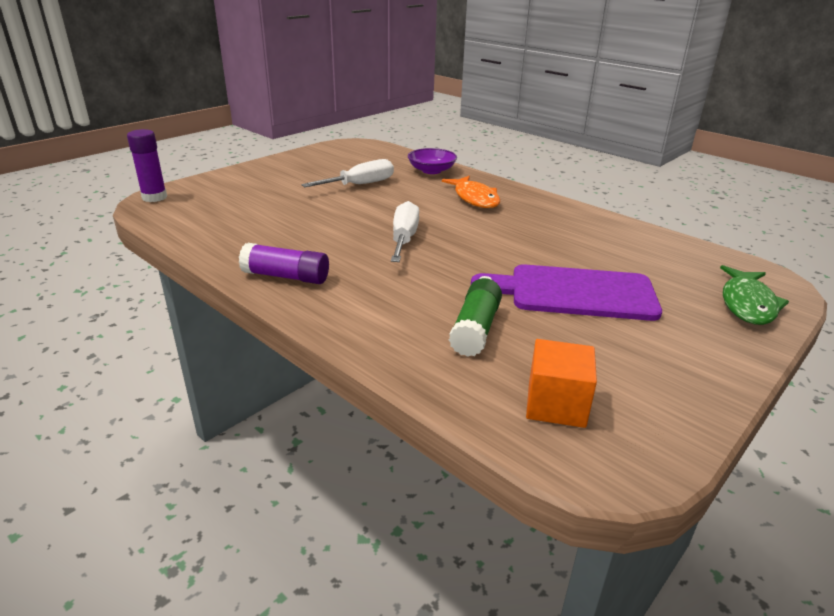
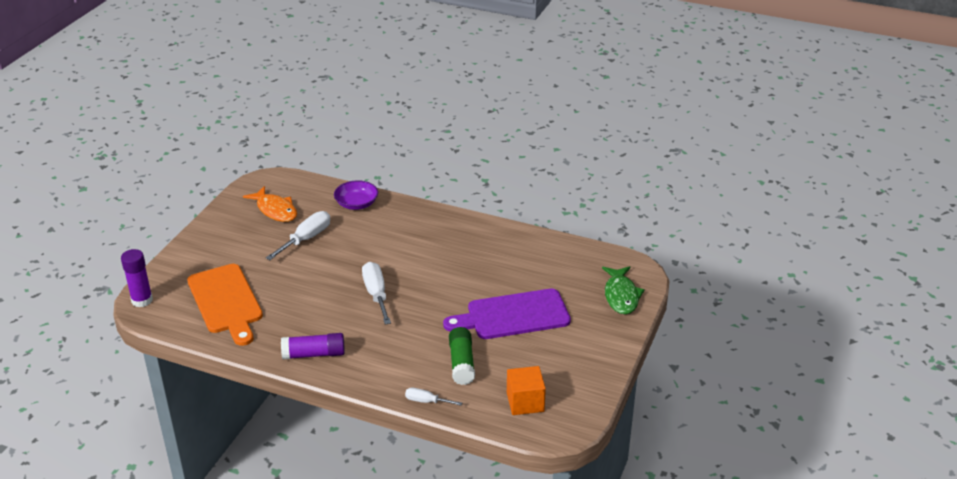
camera: 20 degrees left, 5 degrees up
(234, 213) = (226, 302): none -> orange cutting board
(397, 363) = (426, 401): none -> white screwdriver
(475, 198) = (409, 233): orange fish -> orange fish (275, 210)

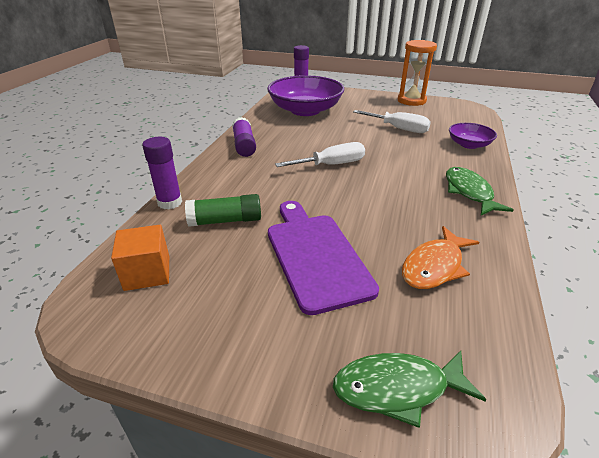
camera: 85 degrees right, 0 degrees up
(226, 302) = (305, 110): orange cutting board -> purple bowl
(229, 215) = (411, 101): none -> orange hourglass
(275, 210) = (430, 114): orange fish -> orange fish (434, 266)
(426, 401) = (170, 202): white screwdriver -> purple glue stick
(441, 225) = (469, 192): none -> green fish

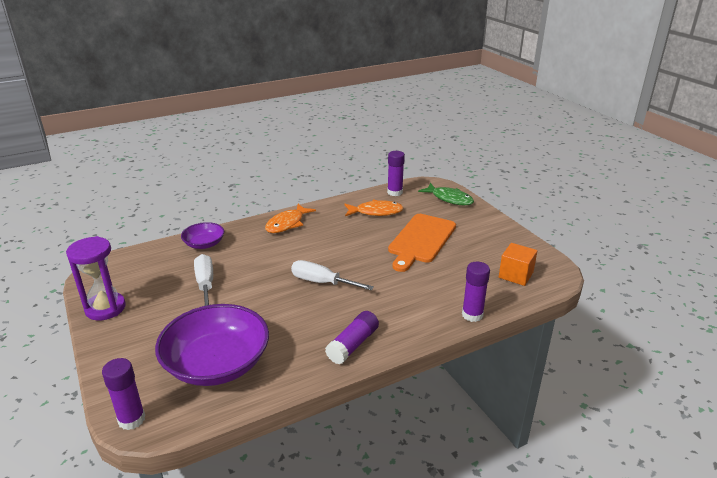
camera: 135 degrees left, 5 degrees down
(225, 220) = (447, 281): green glue stick -> none
(315, 256) = (421, 240): purple cutting board -> orange cutting board
(411, 101) = (105, 308): orange hourglass -> purple hourglass
(469, 192) = (287, 224): green fish -> orange fish
(491, 330) = (395, 192): none -> purple glue stick

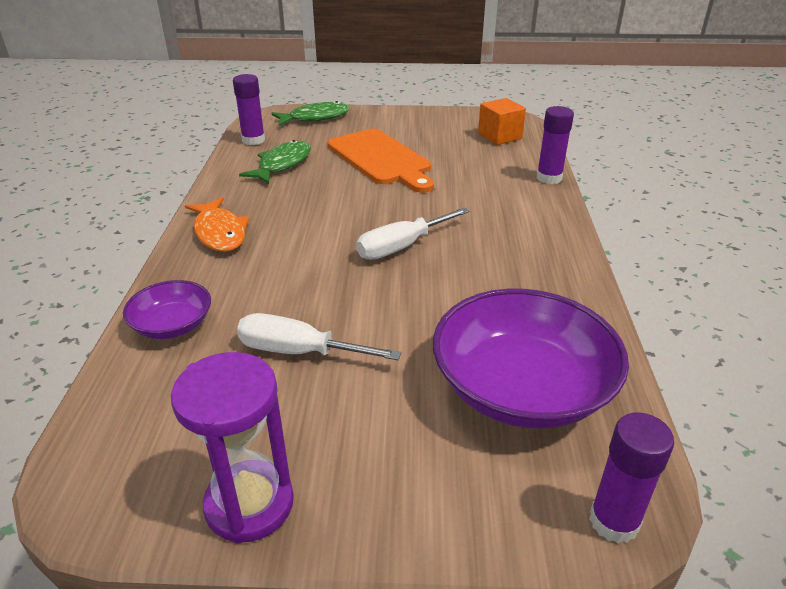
camera: 60 degrees left, 5 degrees up
(353, 345) = (552, 263): purple glue stick -> none
(376, 212) = (282, 164): orange fish -> green fish

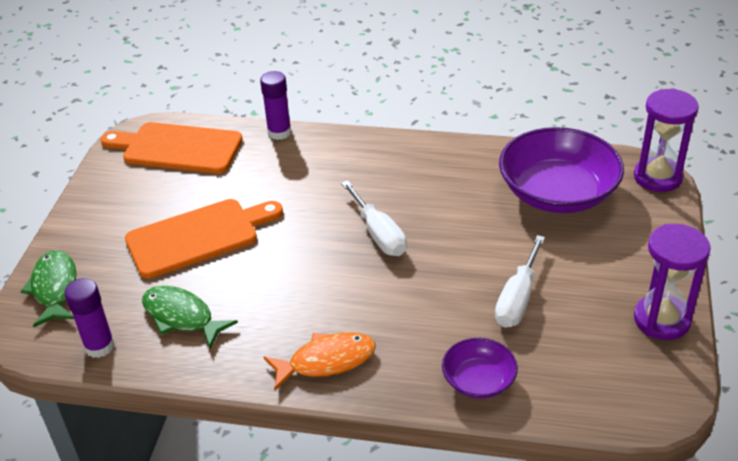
camera: 80 degrees left, 5 degrees up
(499, 136) = (177, 148): orange cube -> orange cutting board
(614, 521) = (657, 177): purple glue stick -> purple hourglass

